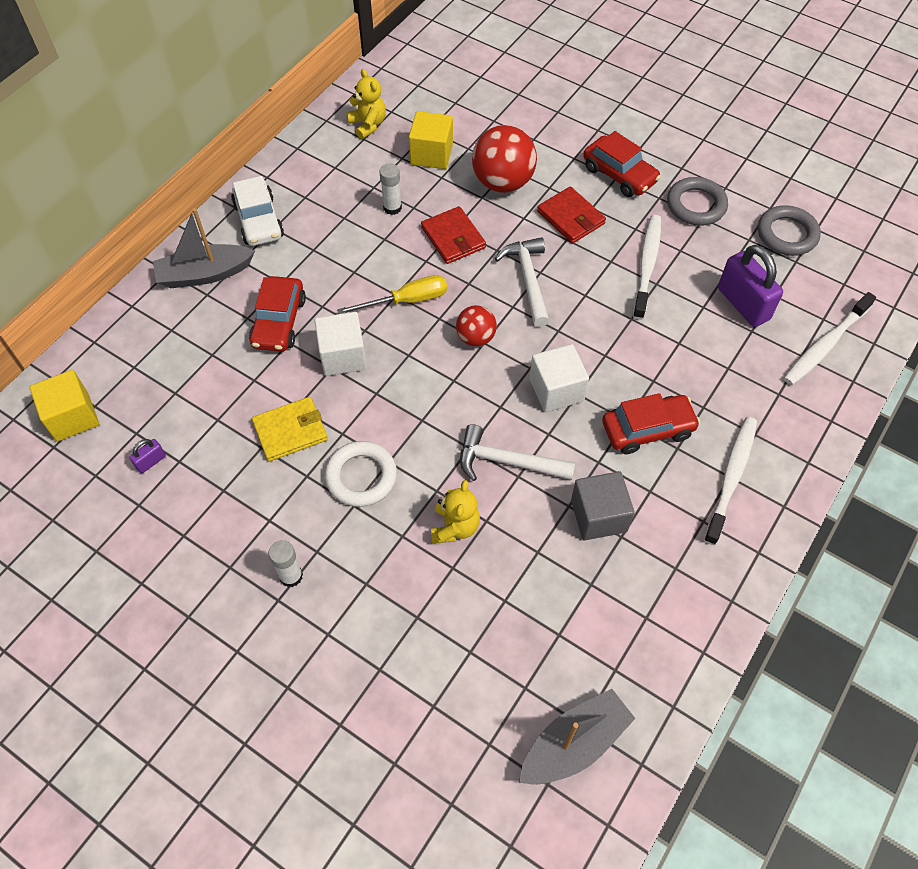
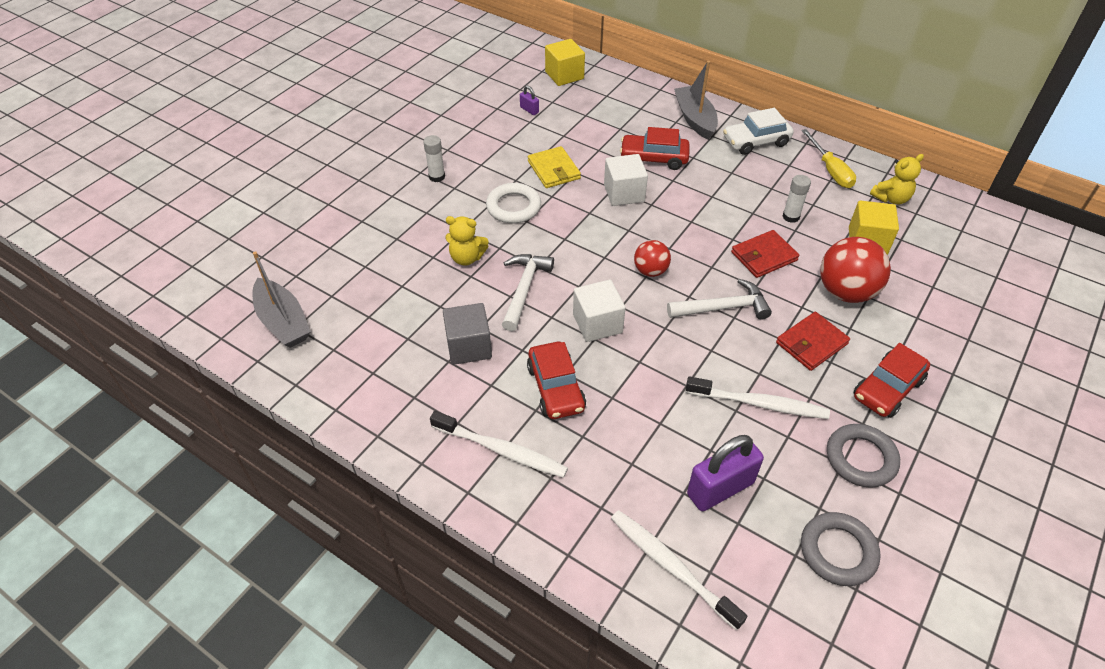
camera: 90 degrees right, 10 degrees down
(406, 301) = (685, 227): yellow screwdriver -> yellow screwdriver (830, 170)

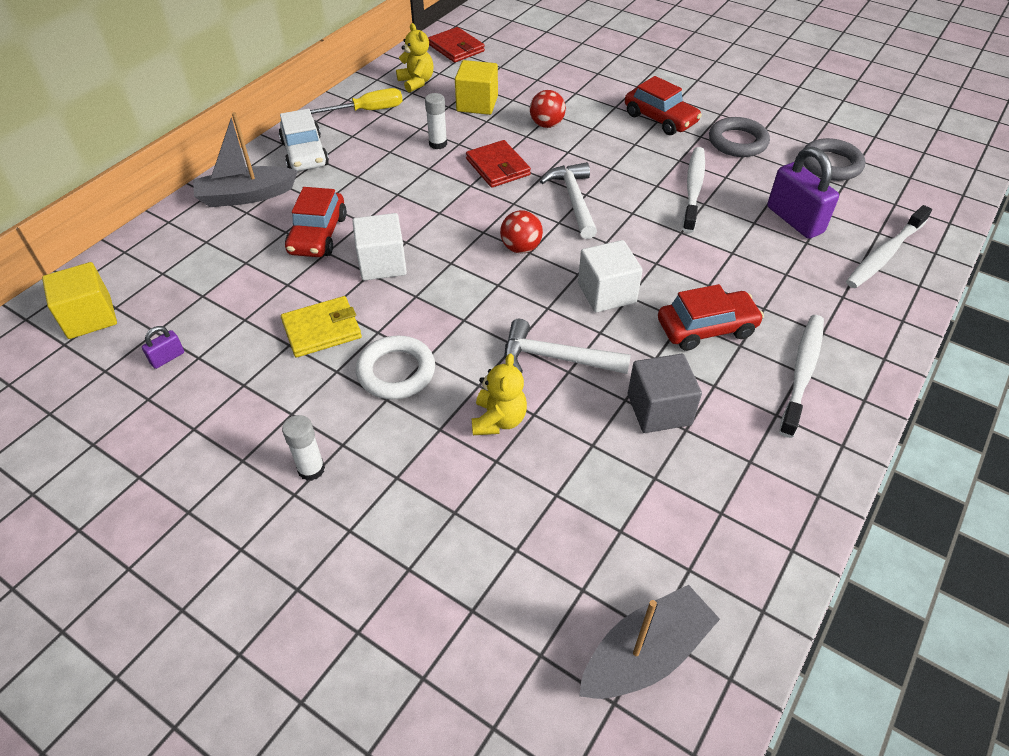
camera: 90 degrees left, 0 degrees up
(811, 343) = (614, 151): red wallet -> red wallet (456, 48)
(846, 292) = (546, 124): red ball -> red ball, size x0.57

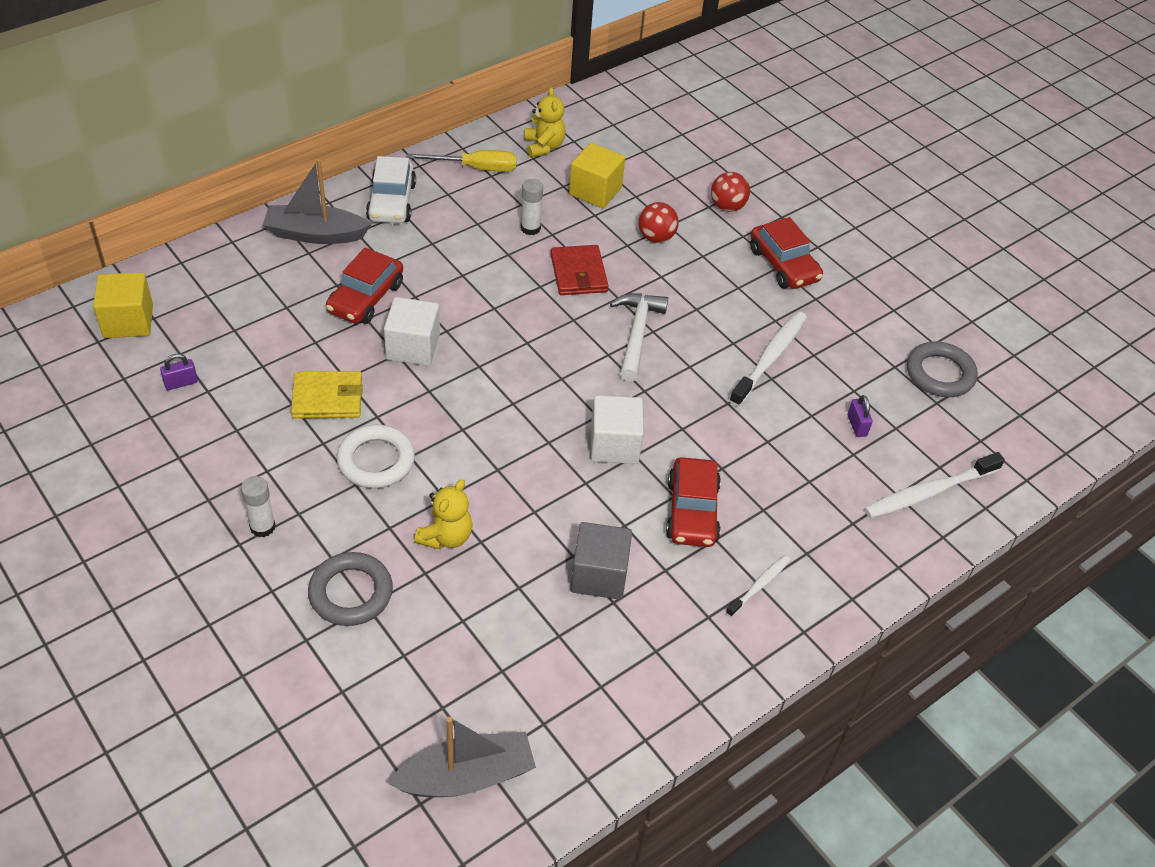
camera: 15 degrees right, 0 degrees up
(456, 48) = (607, 113): red wallet -> none
(521, 248) = (555, 371): red ball -> red ball (727, 206)
(556, 358) = (530, 494): white hammer -> none
(706, 328) = (692, 511): red car -> red car turned 90 degrees clockwise
(737, 142) = (852, 317): grey ring -> grey ring (351, 593)
(794, 220) = (856, 425): purple padlock -> purple padlock, size x0.46
(802, 373) = (759, 585): white toothbrush -> white toothbrush, size x0.56

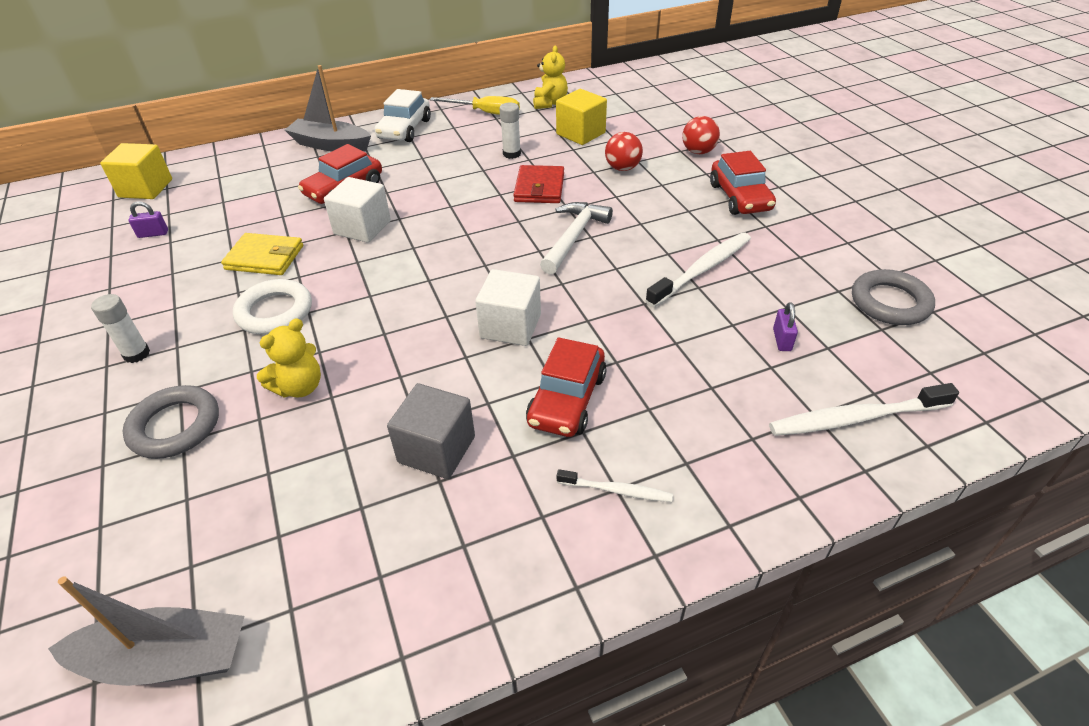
camera: 20 degrees right, 5 degrees down
(759, 585) = (617, 490): white toothbrush -> white toothbrush turned 45 degrees clockwise

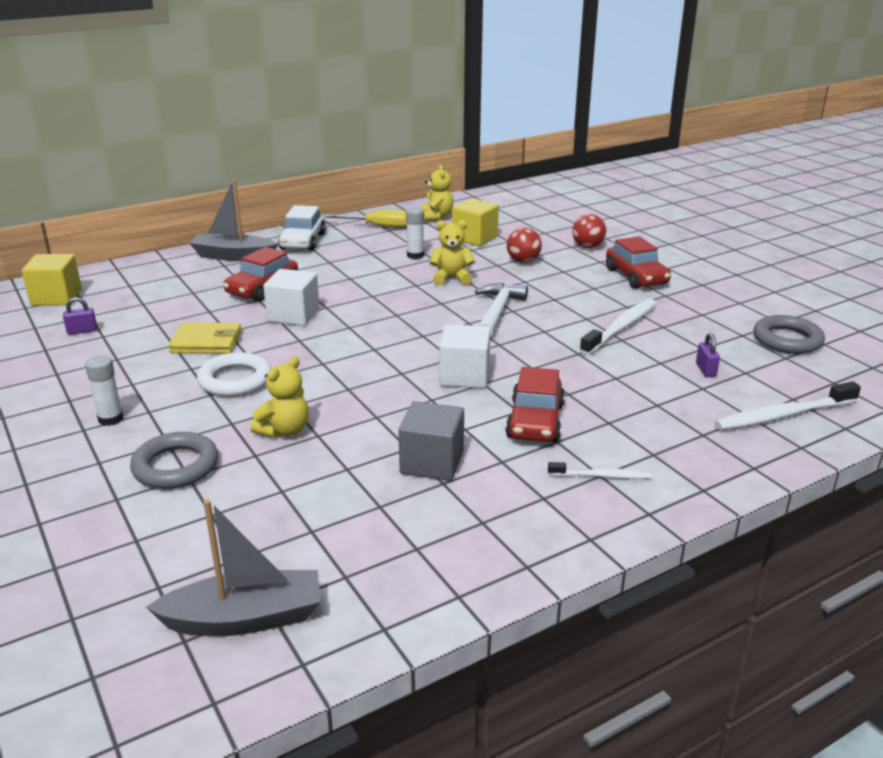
camera: 10 degrees left, 15 degrees down
(539, 188) = (451, 278): red wallet -> yellow teddy bear

